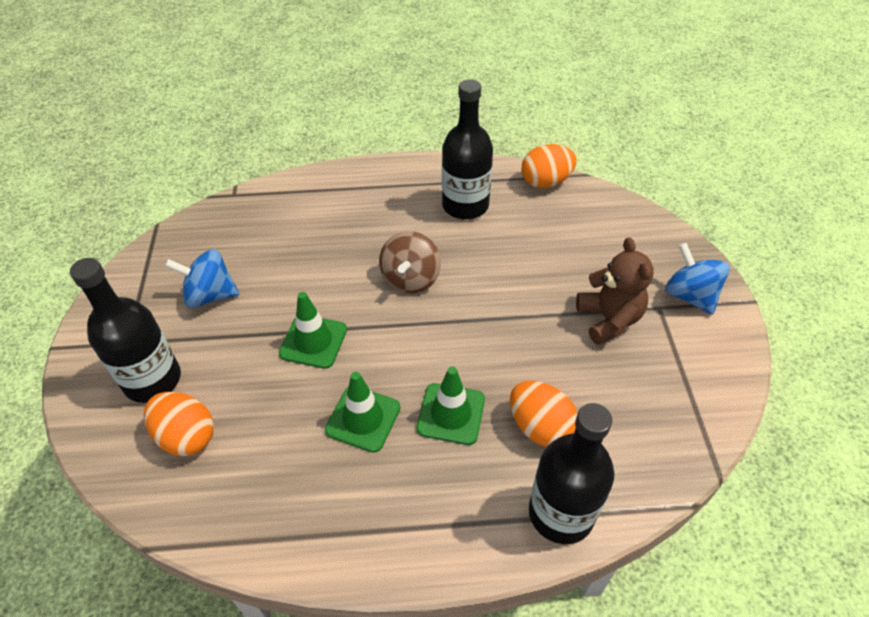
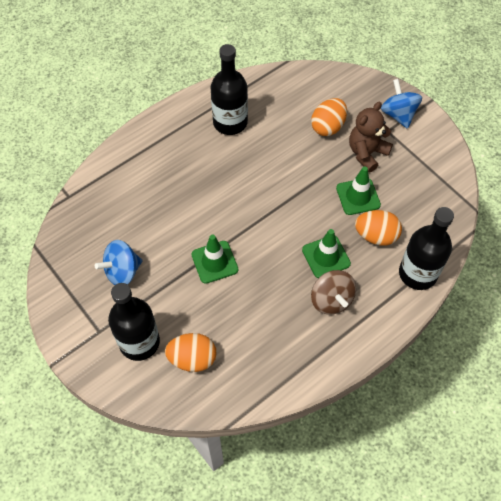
camera: 35 degrees left, 10 degrees up
(363, 419) = (282, 288): green traffic cone -> green traffic cone (358, 196)
(411, 279) = (238, 190): brown spinning top -> brown spinning top (331, 300)
(545, 182) = (266, 80): orange egg -> orange egg (328, 127)
(609, 319) = (367, 153): brown teddy bear -> brown teddy bear turned 90 degrees counterclockwise
(690, 296) = (398, 114): blue spinning top -> blue spinning top turned 45 degrees clockwise

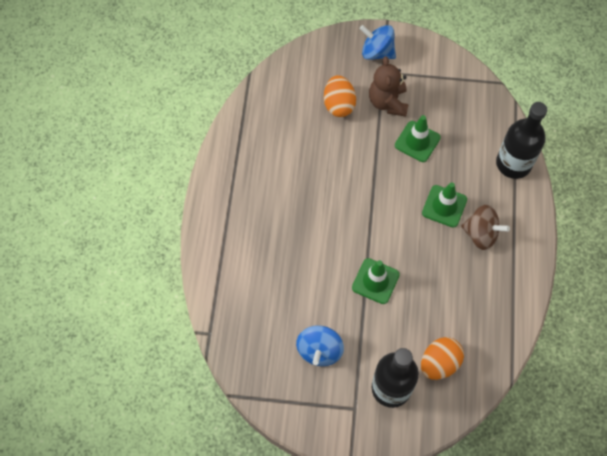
camera: 45 degrees left, 5 degrees up
(230, 122) = (264, 163): black bottle -> none
(376, 236) = (459, 160): orange egg -> none

